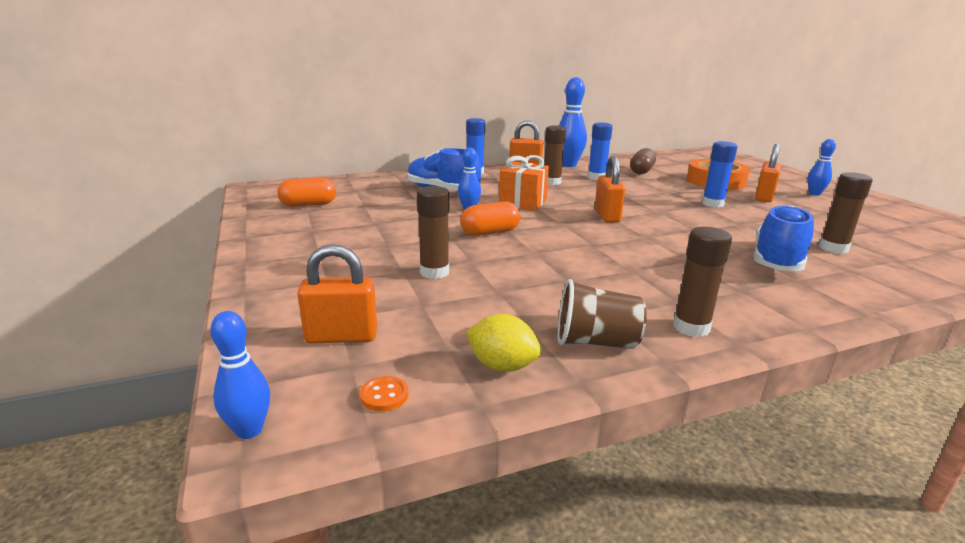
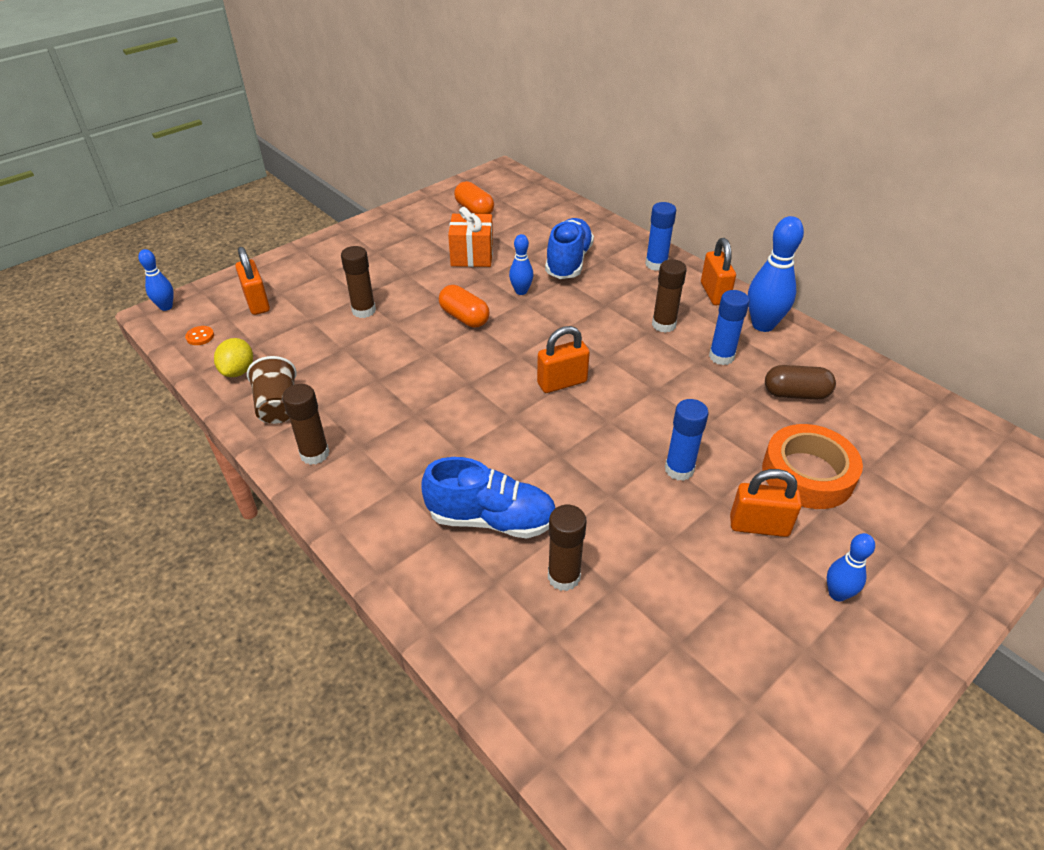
camera: 70 degrees right, 20 degrees up
(523, 202) = (567, 319): orange gift -> orange gift (472, 256)

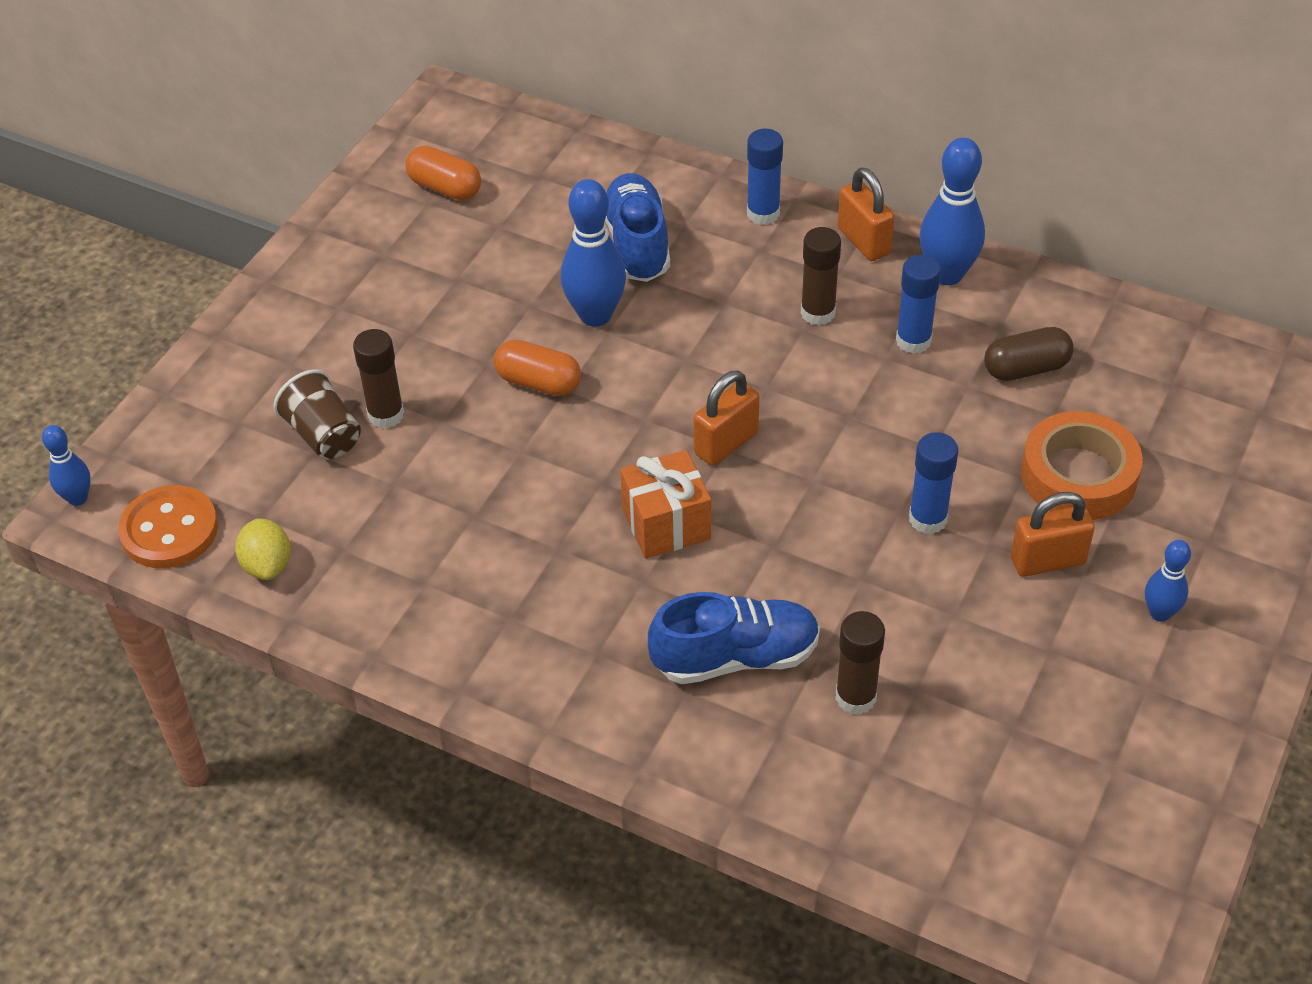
camera: 20 degrees left, 5 degrees up
(200, 336) = (169, 530): orange button -> orange button, size x2.32
(257, 302) = (215, 449): orange padlock -> none
(278, 406) = (363, 599): brown cup -> brown cup (324, 435)
(314, 454) = (459, 648): brown glue stick -> none
(472, 256) = (489, 274): orange gift -> orange gift (666, 524)
(521, 291) = (595, 315): blue bowling pin -> blue bowling pin, size x1.77

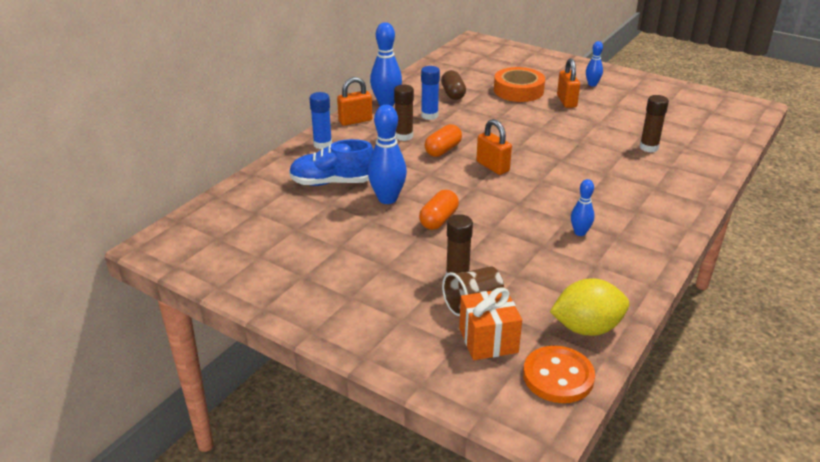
camera: 85 degrees left, 15 degrees down
(78, 498) = (527, 430): blue bowling pin -> blue bowling pin (580, 232)
(267, 565) = (587, 328): yellow lemon -> yellow lemon, size x1.56
(445, 188) = (247, 248): orange capsule -> orange capsule (443, 150)
(666, 524) = (548, 186): orange gift -> orange gift (488, 340)
(735, 657) = (632, 174): blue shoe -> none
(927, 519) = (543, 123): blue glue stick -> none

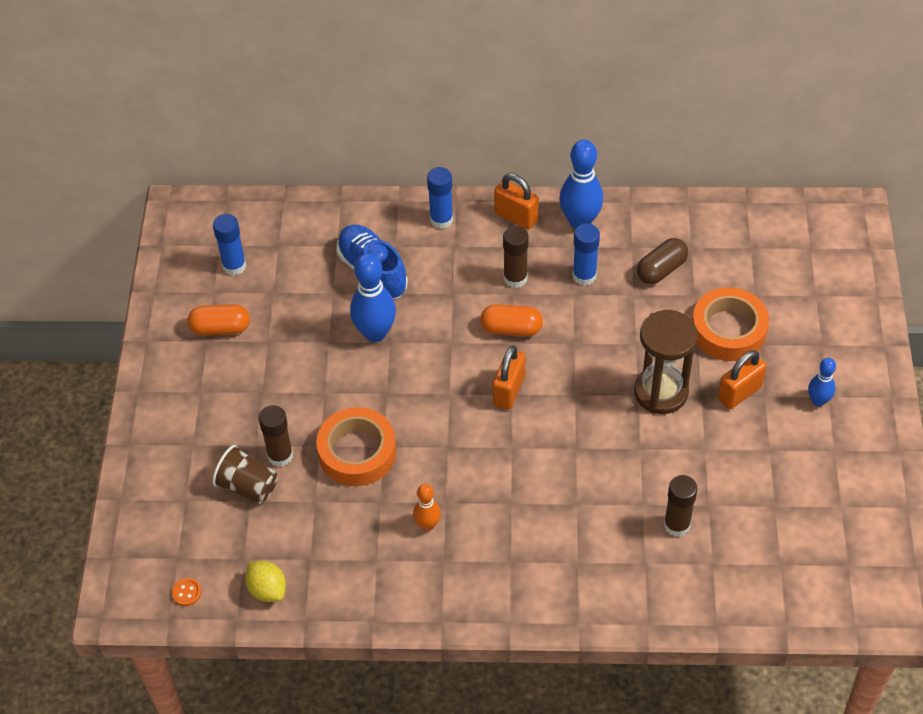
camera: 60 degrees right, 20 degrees up
(247, 238) = (234, 266): none -> blue glue stick
(439, 220) = (366, 394): orange capsule -> orange capsule (220, 328)
(487, 241) = (357, 452): none -> orange tape
(488, 340) = (203, 521): orange gift -> none
(543, 121) = (661, 392): none -> brown hourglass
(558, 376) = (186, 592): orange button -> orange button, size x0.43
(580, 232) = (427, 525): blue bowling pin -> orange bowling pin
(587, 328) = (267, 589): yellow lemon -> yellow lemon, size x0.64

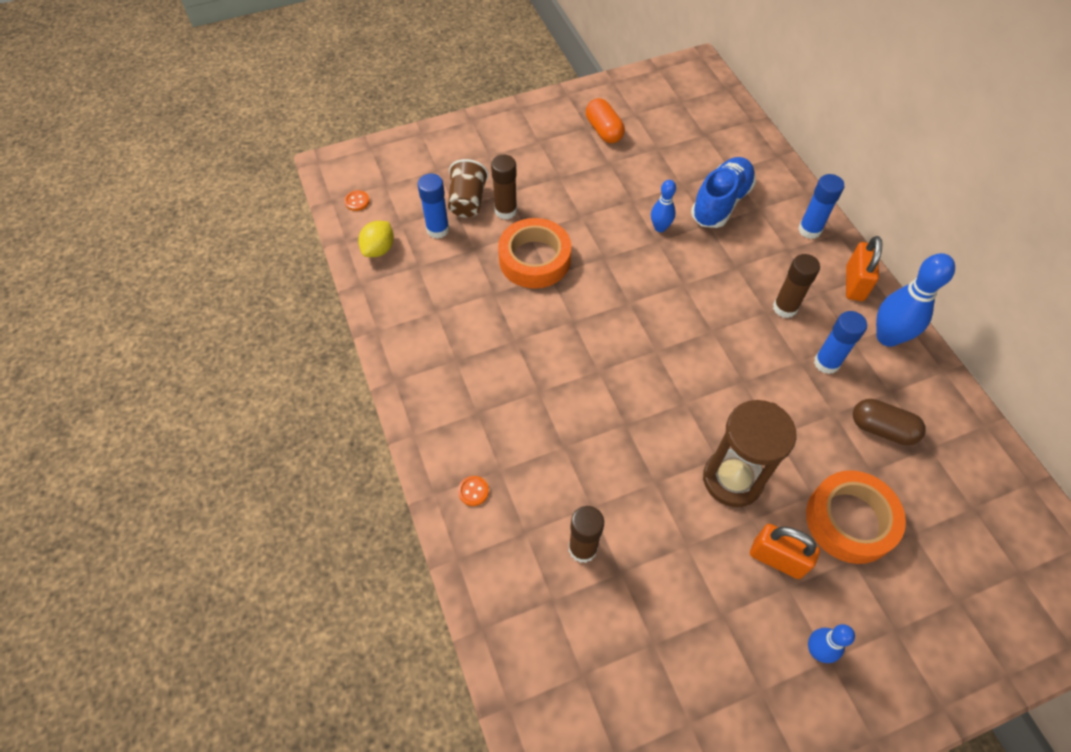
camera: 65 degrees right, 5 degrees up
(234, 266) = (667, 116): blue glue stick -> blue glue stick (438, 229)
(375, 333) = (660, 227): blue bowling pin -> blue bowling pin, size x0.56
(427, 525) = (487, 335): orange bowling pin -> none
(509, 390) = (658, 347): orange padlock -> none
(511, 329) = (727, 324): orange capsule -> none
(589, 590) = (473, 491): none -> orange button

